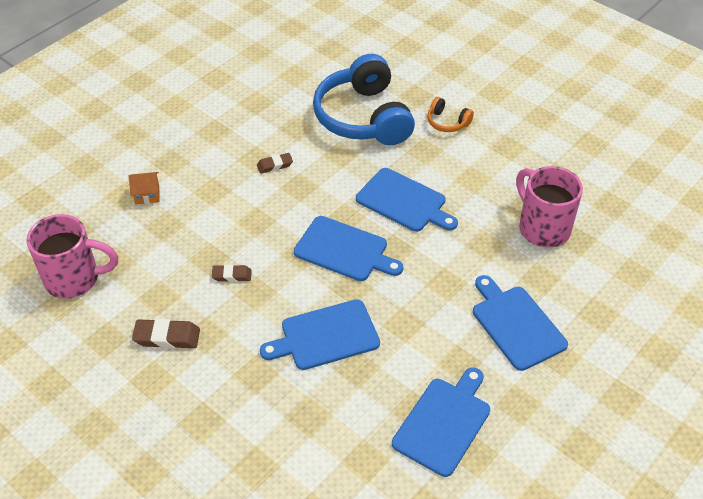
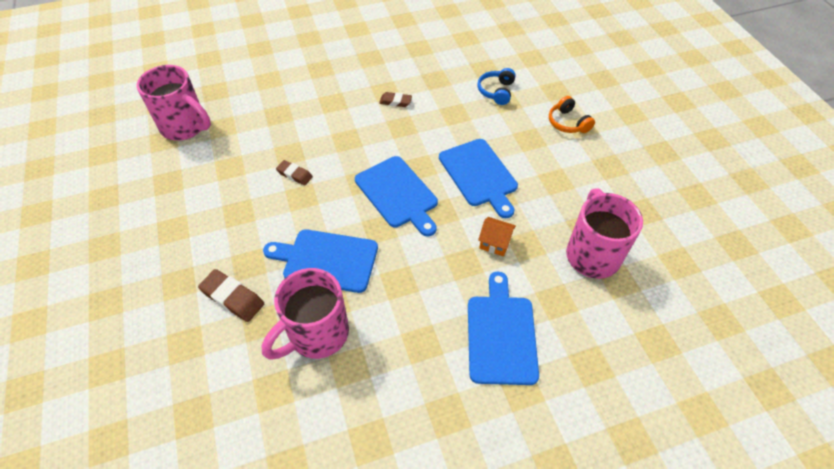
camera: 30 degrees right, 5 degrees up
(147, 195) = (284, 86): orange house -> orange house (495, 243)
(167, 337) = (209, 201): brown eraser -> brown eraser (232, 298)
(363, 117) = (496, 91): blue headphones -> blue headphones, size x0.43
(367, 399) = (317, 334): none -> pink mug
(444, 423) = (365, 394): blue cutting board -> none

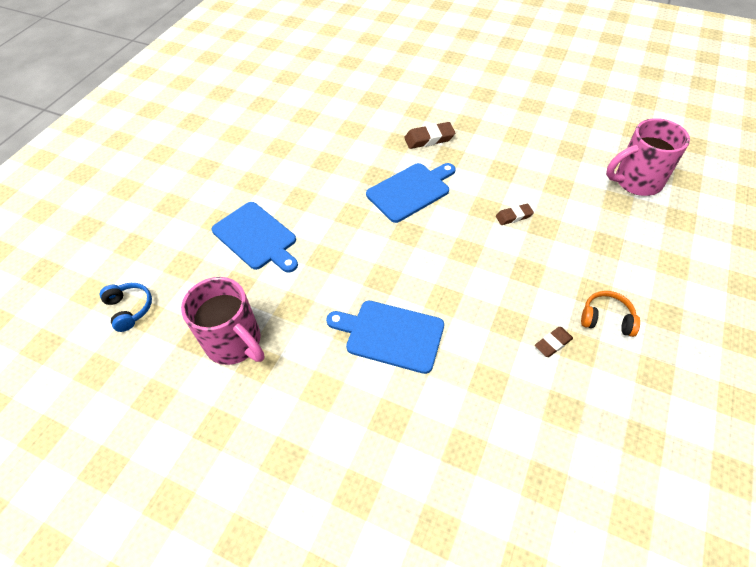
camera: 135 degrees right, 0 degrees up
(317, 334) = (362, 159): pink mug -> none
(398, 194) = (428, 264): blue cutting board -> none
(495, 243) = (318, 289): orange house -> none
(496, 91) = (490, 456): blue headphones -> blue headphones (130, 309)
(567, 123) = (374, 483): orange headphones -> orange headphones (606, 319)

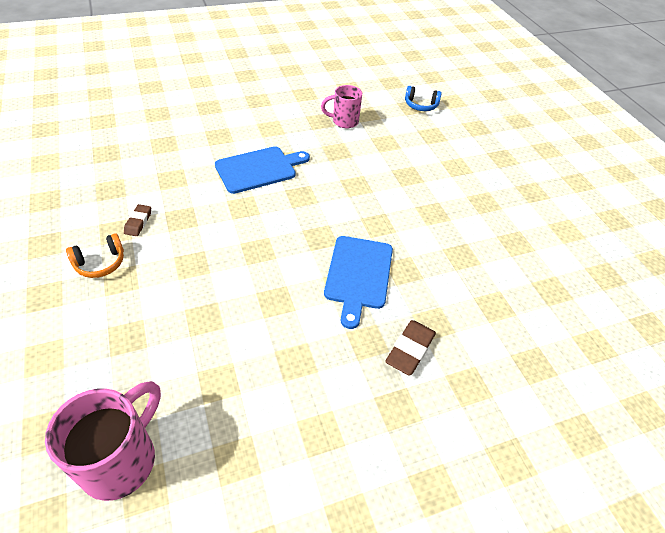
camera: 130 degrees right, 5 degrees down
(235, 343) = (344, 121): pink mug -> pink mug, size x0.64
(256, 237) = (417, 171): blue cutting board -> none
(513, 216) = (241, 310): brown eraser -> none

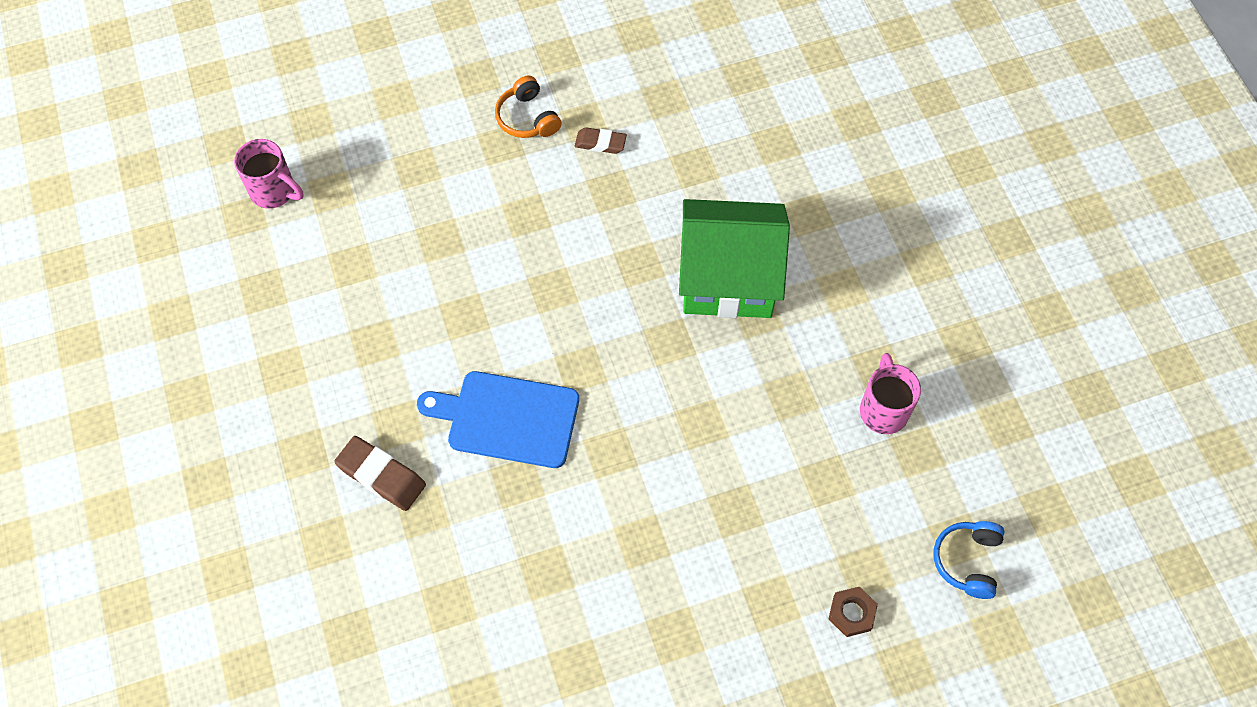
camera: 95 degrees right, 15 degrees up
(121, 459) = (274, 191): pink mug -> pink mug, size x0.64
(259, 169) = (728, 278): blue cutting board -> green house
(455, 141) = (852, 613): none -> brown nut

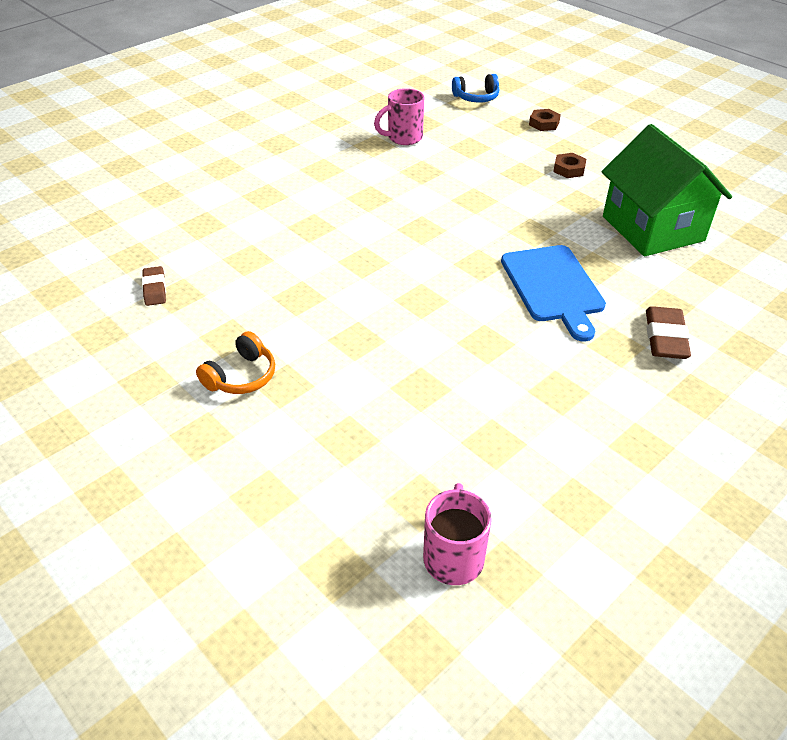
camera: 115 degrees left, 20 degrees down
(600, 143) = (249, 318): brown eraser -> brown eraser (155, 289)
(719, 573) = (569, 169): none -> brown nut
(728, 278) = (347, 216): green house -> green house (652, 228)

